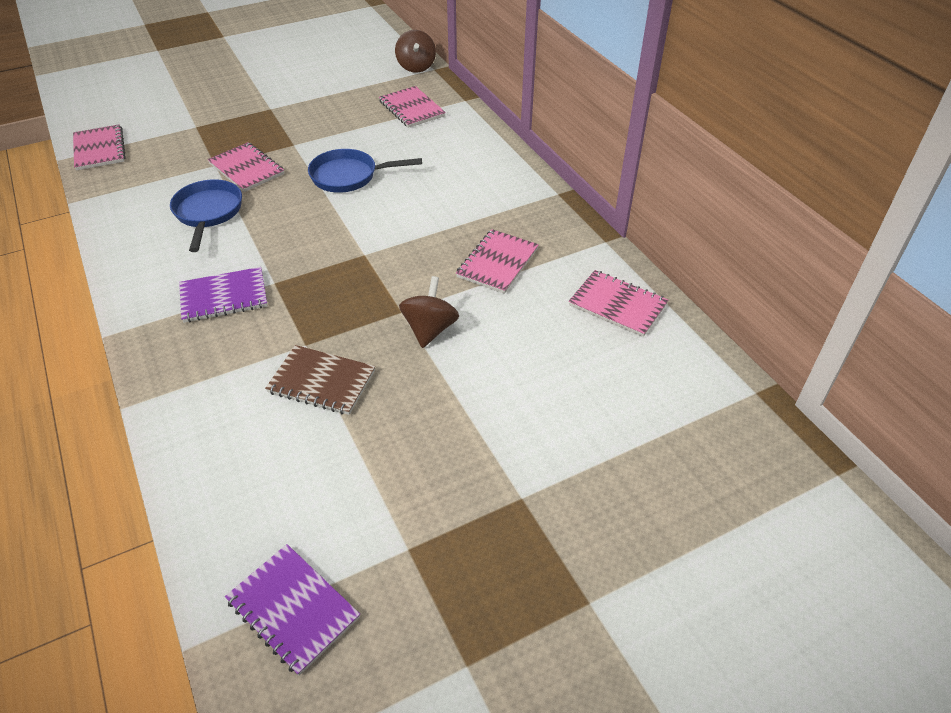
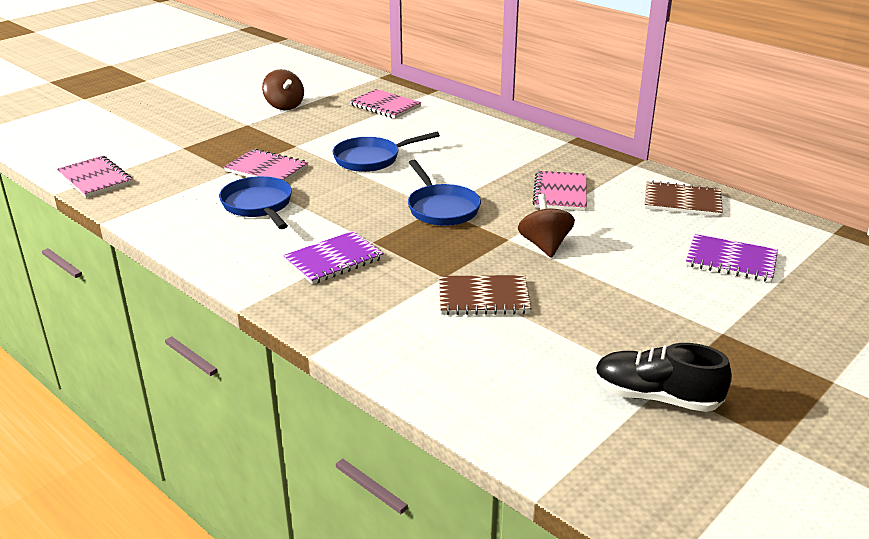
camera: 20 degrees left, 15 degrees down
(293, 609) = (606, 447): purple notebook -> purple notebook (731, 260)
(367, 256) = (441, 208): none -> blue pan
(389, 561) = (656, 397): none -> black shoe
(416, 67) = (361, 78): brown spinning top -> brown spinning top (284, 106)
(617, 305) = (682, 201): pink notebook -> brown notebook

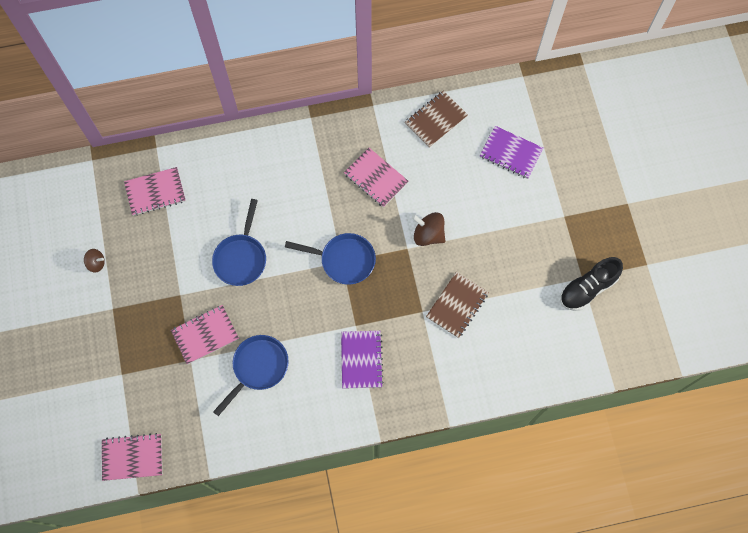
camera: 55 degrees left, 40 degrees up
(258, 205) = (258, 367): blue pan -> blue pan turned 120 degrees clockwise
(284, 106) = (96, 263): brown spinning top -> brown spinning top, size x0.61
(731, 260) = (510, 153): purple notebook -> purple notebook turned 60 degrees clockwise

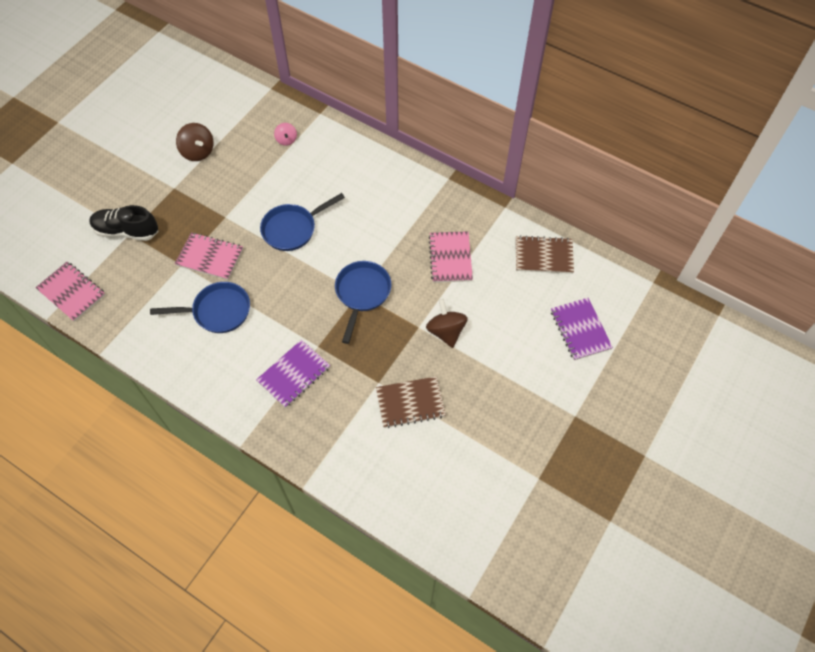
camera: 45 degrees right, 10 degrees down
(96, 263) = (198, 152): brown spinning top -> brown spinning top, size x1.64
(155, 192) = (286, 140): pink notebook -> pink spinning top
(344, 260) = (362, 293): blue pan -> blue pan turned 135 degrees counterclockwise
(587, 288) = (534, 490): black shoe -> black shoe (127, 231)

